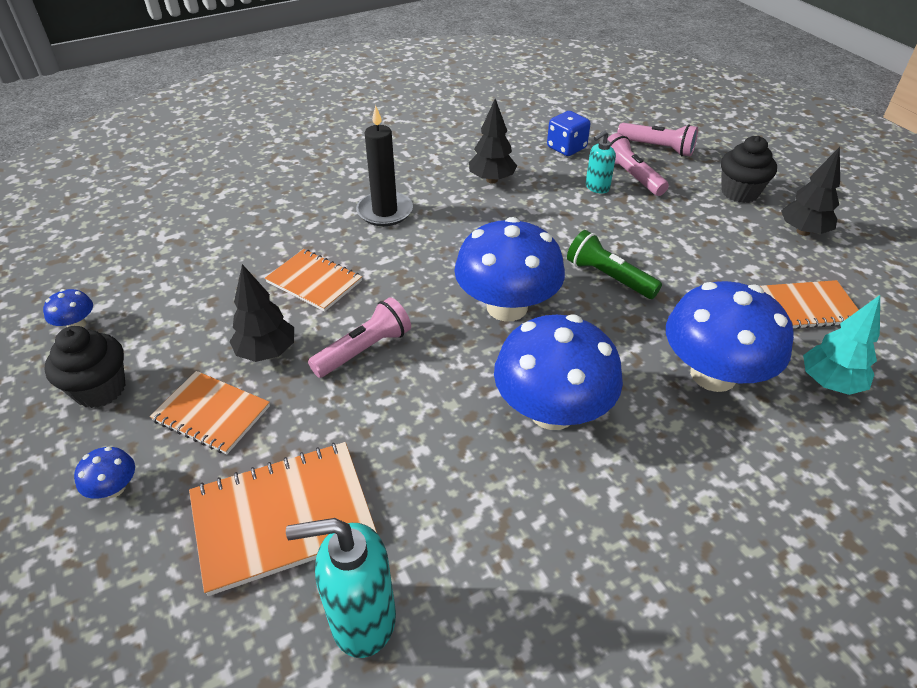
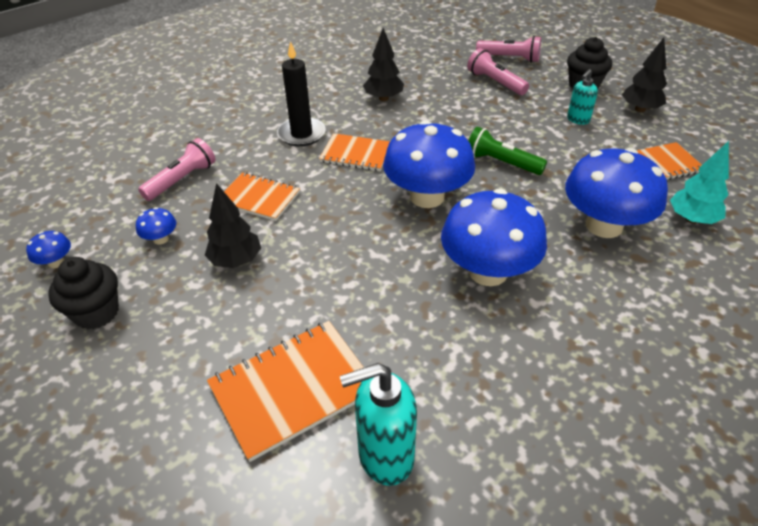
camera: 10 degrees left, 0 degrees up
(114, 488) = (137, 391): blue mushroom -> blue mushroom (161, 239)
(212, 413) = (204, 317): orange notebook -> orange notebook (356, 154)
(364, 350) = (319, 247): pink flashlight -> pink flashlight (182, 180)
(566, 148) = (437, 66): blue dice -> none
(597, 187) = (471, 94): turquoise soap dispenser -> turquoise soap dispenser (578, 120)

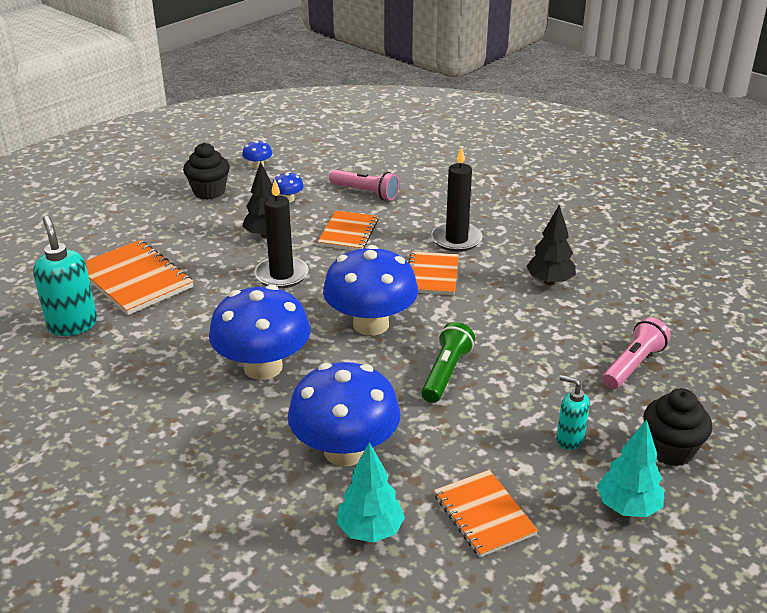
camera: 80 degrees right, 10 degrees down
(325, 251) = (281, 275): none -> black candle
(509, 58) = (712, 377): pink flashlight -> none
(640, 109) = (627, 507): black tree -> turquoise tree

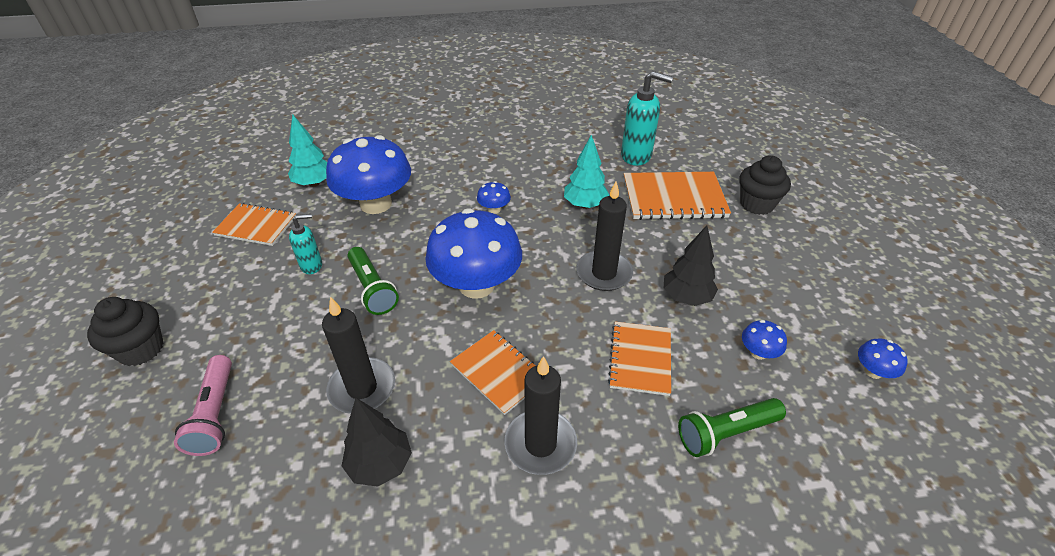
camera: 130 degrees right, 10 degrees up
(209, 192) = (819, 300): black cupcake -> black cupcake (756, 204)
(263, 367) = (494, 209): blue mushroom -> blue mushroom, size x0.41
(348, 232) = (640, 359): orange notebook -> orange notebook turned 45 degrees clockwise
(365, 193) = (726, 433): pink flashlight -> green flashlight
(523, 319) = (362, 388): none -> black candle
(569, 440) = (232, 303): turquoise soap dispenser -> turquoise soap dispenser (312, 265)
(627, 507) = (159, 286): turquoise tree -> turquoise tree (585, 205)

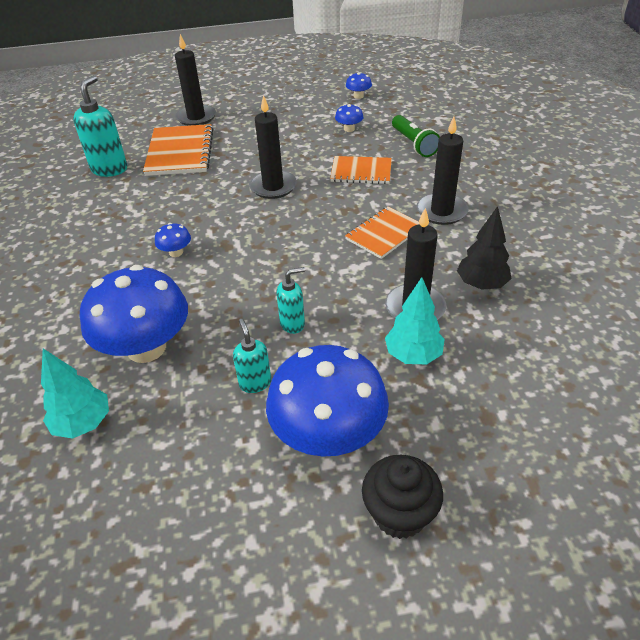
camera: 90 degrees left, 0 degrees up
(215, 414) = (466, 405): pink flashlight -> none
(256, 226) = (171, 465): orange notebook -> none
(372, 289) = (293, 324): green flashlight -> turquoise soap dispenser
(476, 285) = (287, 254): blue mushroom -> blue mushroom (328, 434)
(585, 205) = (180, 197): turquoise tree -> turquoise tree (413, 355)
(686, 297) = (300, 152): black tree -> none
(756, 204) = (196, 117): black cupcake -> black candle

